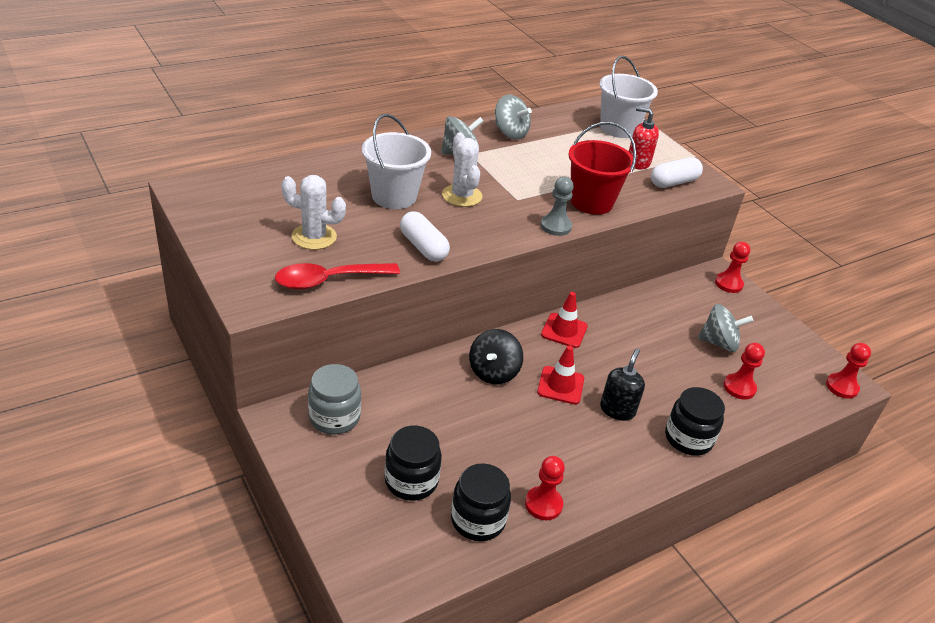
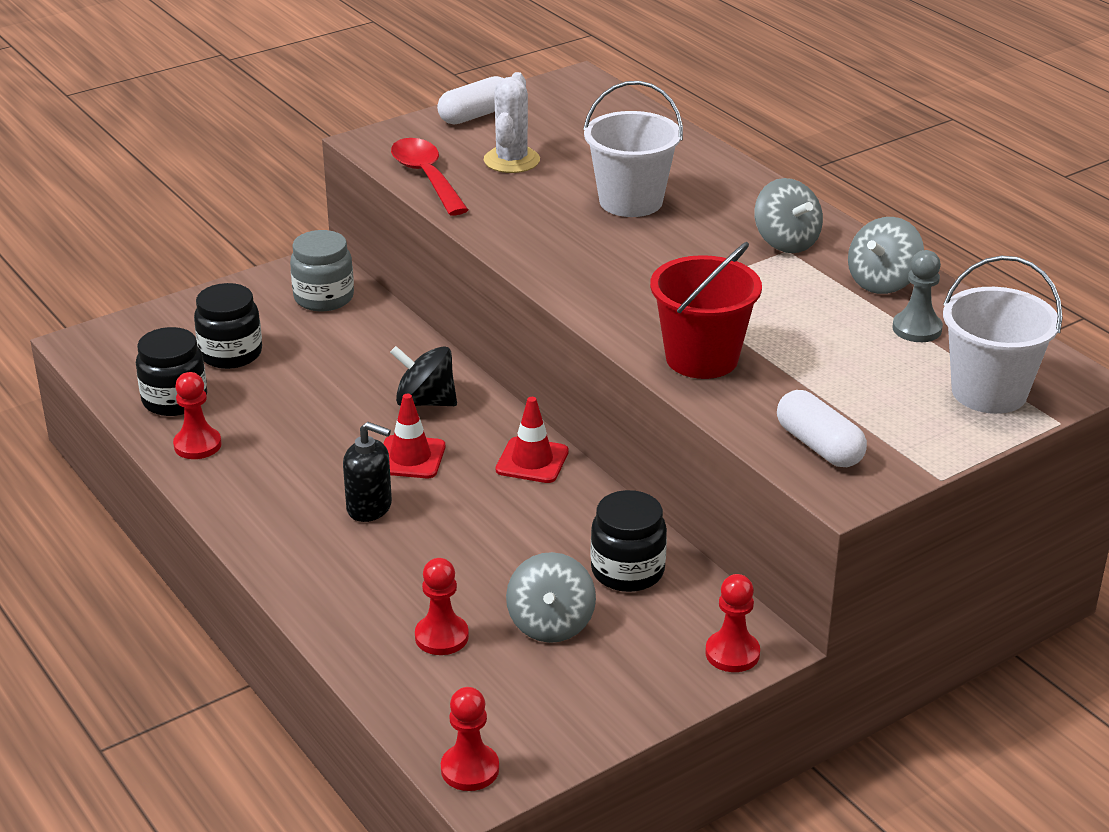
camera: 90 degrees right, 5 degrees down
(423, 247) = (518, 229): white capsule -> white capsule (475, 115)
(462, 196) = (659, 249): white cactus -> none
(555, 226) = (614, 326): grey pawn -> grey pawn (917, 329)
(638, 163) = (867, 409): red soap dispenser -> none
(688, 438) = (320, 572): black jar -> black jar (627, 571)

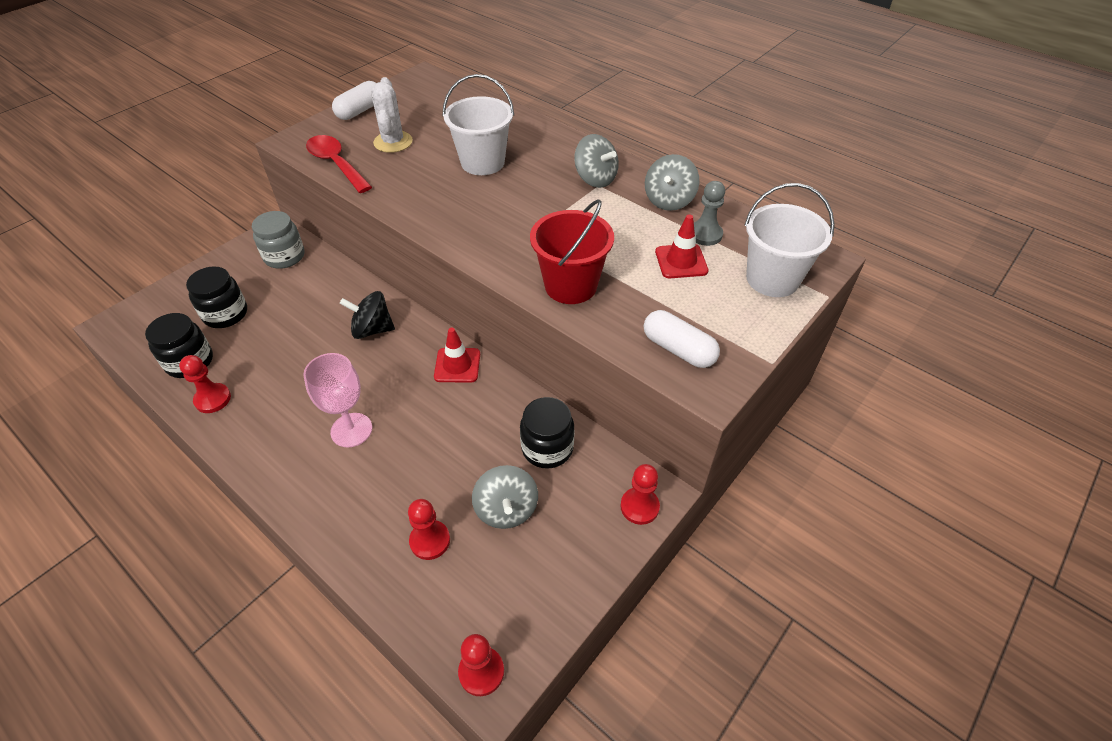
camera: 15 degrees left, 15 degrees up
(369, 507) = (351, 430): black soap dispenser -> pink goblet
(410, 458) = (372, 379): red traffic cone -> red traffic cone (681, 261)

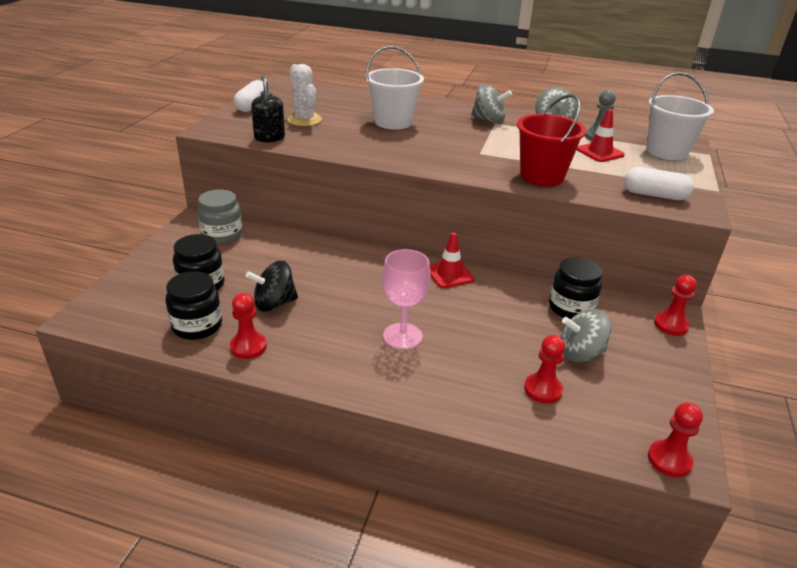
camera: 25 degrees left, 15 degrees down
(336, 164) = (269, 138): red spoon -> black soap dispenser
(372, 329) = (354, 267): black spinning top -> black spinning top (274, 303)
(506, 509) = (580, 353): grey spinning top -> grey spinning top turned 120 degrees clockwise

